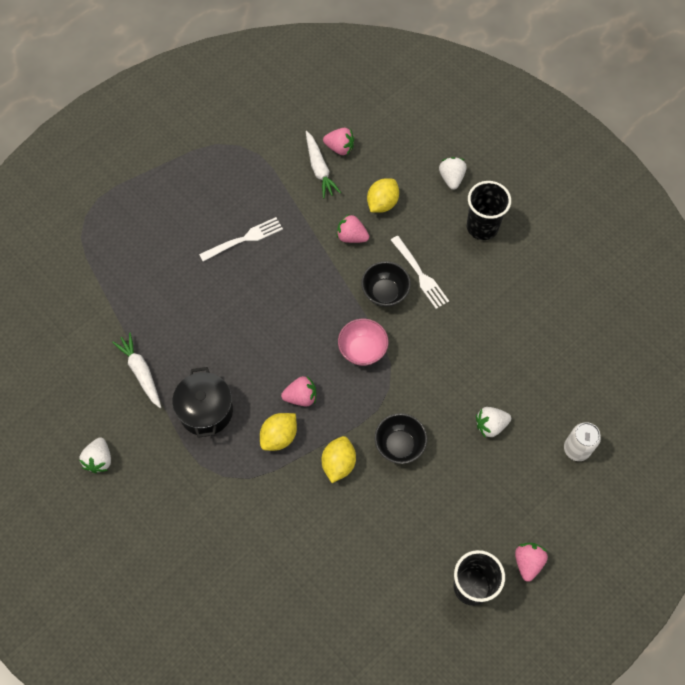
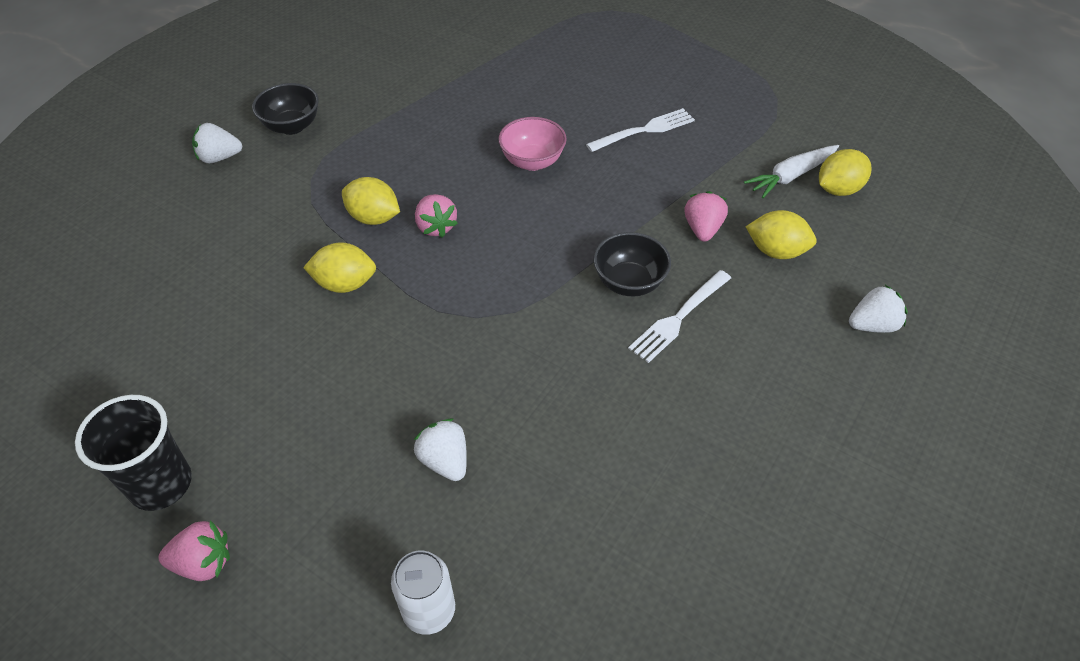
camera: 75 degrees right, 15 degrees down
(99, 460) = (317, 82): white strawberry -> white strawberry (219, 158)
(141, 372) = (431, 88): white carrot -> none
(206, 411) = (395, 147): black pot -> none
(244, 239) = (644, 130): white fork -> white fork turned 75 degrees counterclockwise
(340, 148) = (838, 189): pink strawberry -> yellow lemon
(362, 350) = (526, 275): pink bowl -> pink bowl (532, 161)
(399, 445) = (386, 346): black bowl -> black bowl (292, 126)
(482, 227) = (807, 383): black cup -> none

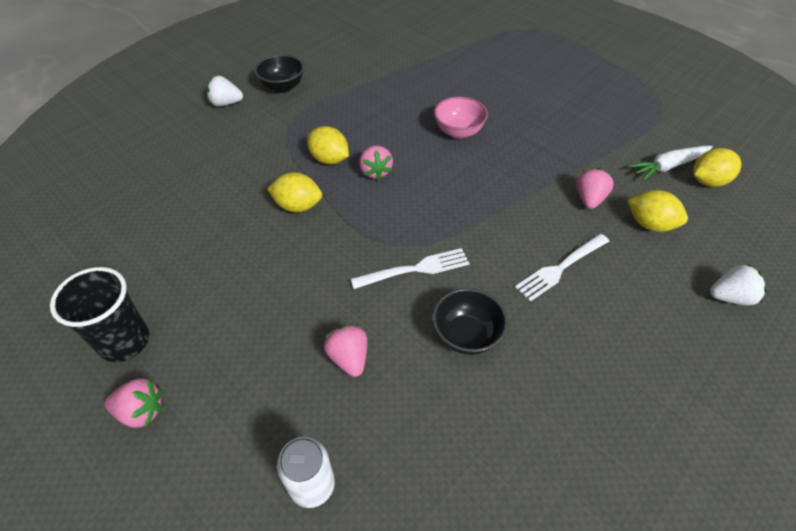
camera: 10 degrees right, 0 degrees up
(445, 461) = (349, 358): white strawberry -> pink strawberry
(629, 282) = (522, 234): black bowl -> black bowl (466, 335)
(644, 130) = (550, 118): white fork -> white fork (415, 269)

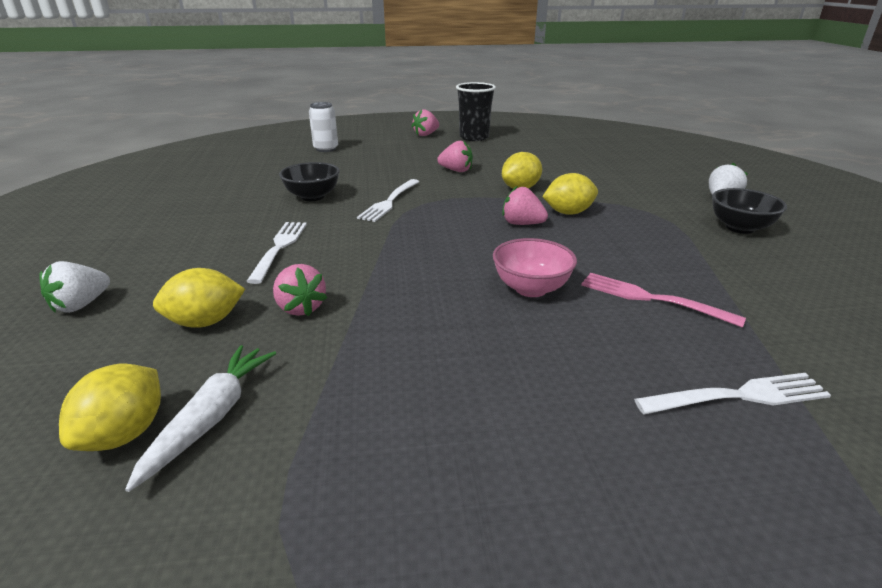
camera: 130 degrees right, 20 degrees down
(349, 358) = (367, 169): pink strawberry -> pink strawberry (456, 170)
(419, 94) = (652, 299): none -> pink fork
(469, 60) = (738, 396): none -> white fork

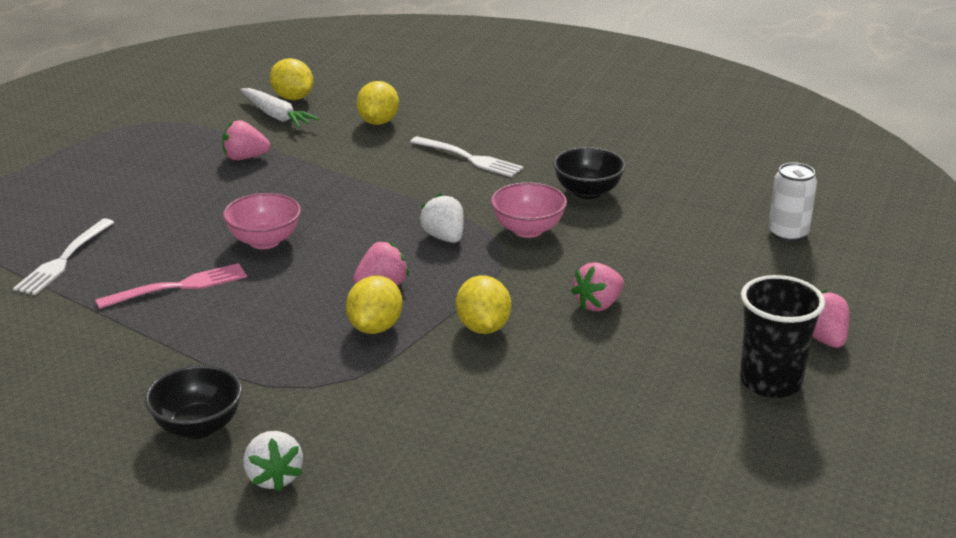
camera: 120 degrees right, 0 degrees up
(81, 305) = (451, 90): white strawberry -> white strawberry (444, 237)
(301, 308) = (356, 151): pink strawberry -> pink strawberry (245, 158)
(389, 201) = (528, 230): white fork -> pink bowl

